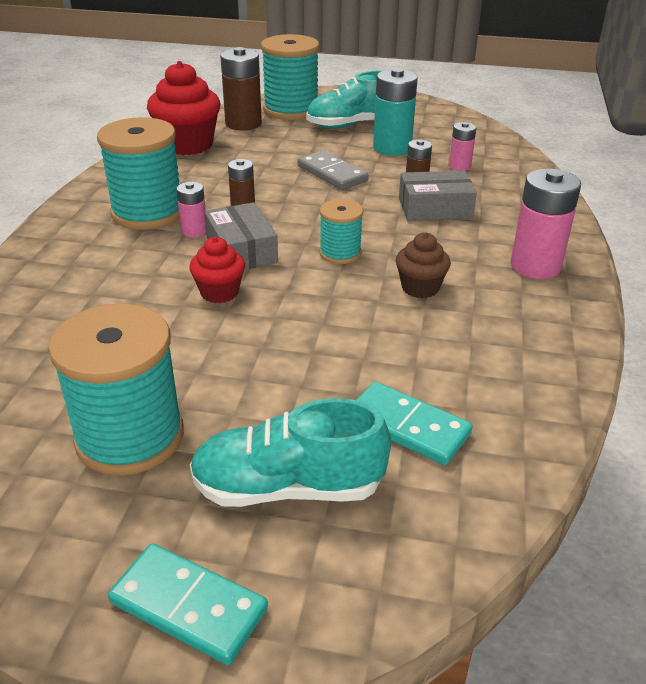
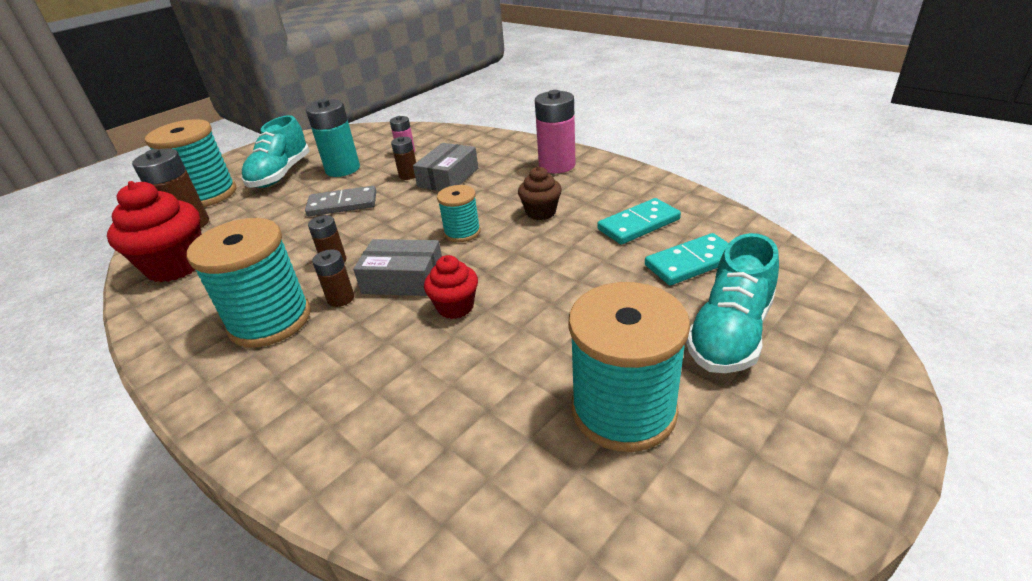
camera: 55 degrees left, 0 degrees up
(188, 606) = (841, 418): turquoise domino -> turquoise domino (638, 224)
(194, 231) = (341, 298): pink battery -> brown battery

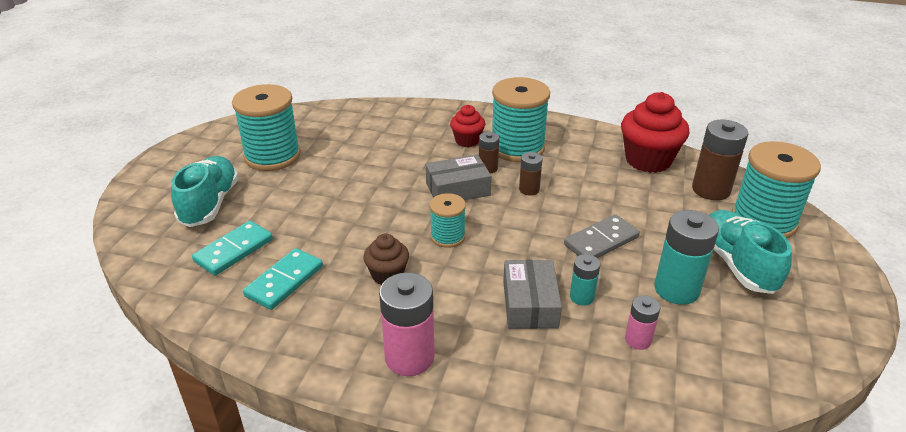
camera: 150 degrees right, 0 degrees up
(408, 175) = (582, 297): brown battery -> turquoise battery
(455, 307) = (401, 180): red cupcake -> red cupcake (467, 141)

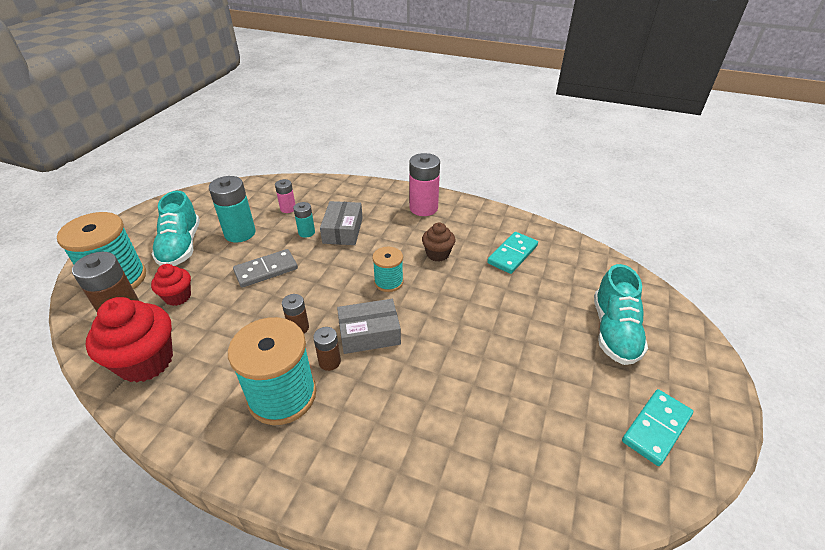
camera: 175 degrees left, 5 degrees up
(234, 250) = (563, 281): turquoise domino -> turquoise domino (656, 428)
(272, 156) = (584, 403): turquoise spool -> none
(467, 141) = (340, 415): red cupcake -> red cupcake (178, 297)

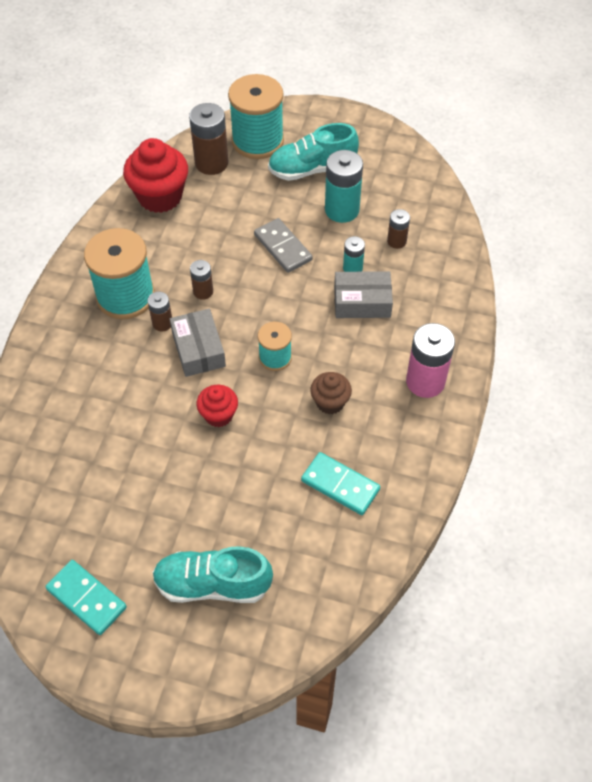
camera: 85 degrees right, 15 degrees up
(178, 297) = (238, 191): red cupcake -> red cupcake (218, 415)
(288, 208) = (396, 241): pink battery -> brown battery

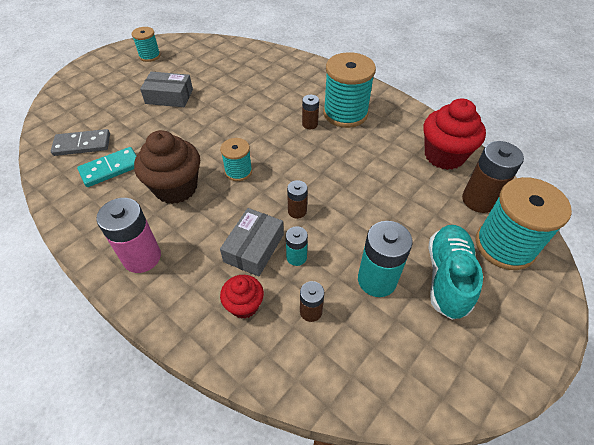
camera: 115 degrees right, 5 degrees down
(86, 598) = (149, 56): turquoise domino -> turquoise spool
(198, 349) = (275, 135): grey box -> grey box (169, 96)
(203, 291) = (327, 152): brown battery -> brown battery (297, 211)
(213, 584) = (110, 96): turquoise shoe -> none
(218, 415) = (214, 129): red cupcake -> red cupcake (244, 305)
(283, 247) = (348, 215): grey domino -> grey domino (82, 145)
(330, 402) = (176, 188): brown cupcake -> brown cupcake, size x1.79

